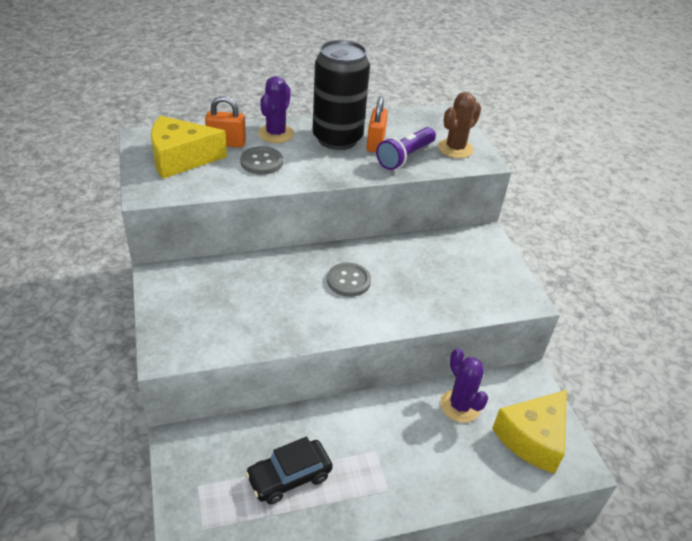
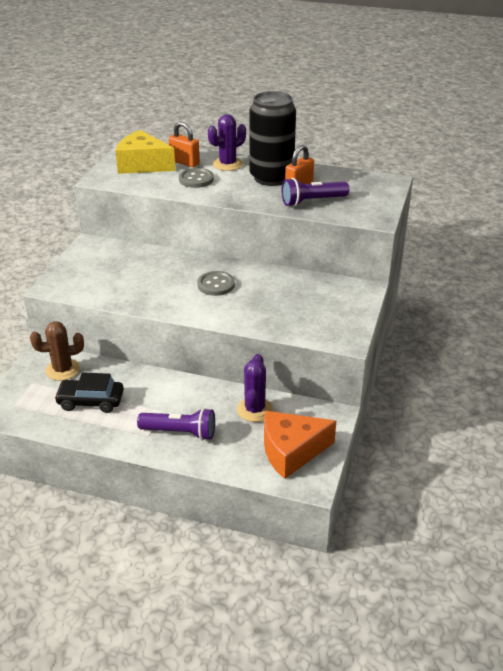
camera: 35 degrees right, 5 degrees down
(416, 469) = (180, 432): none -> purple flashlight
(455, 148) = (363, 206): brown cactus -> brown cactus (62, 370)
(532, 438) = (291, 451): yellow cheese -> orange cheese

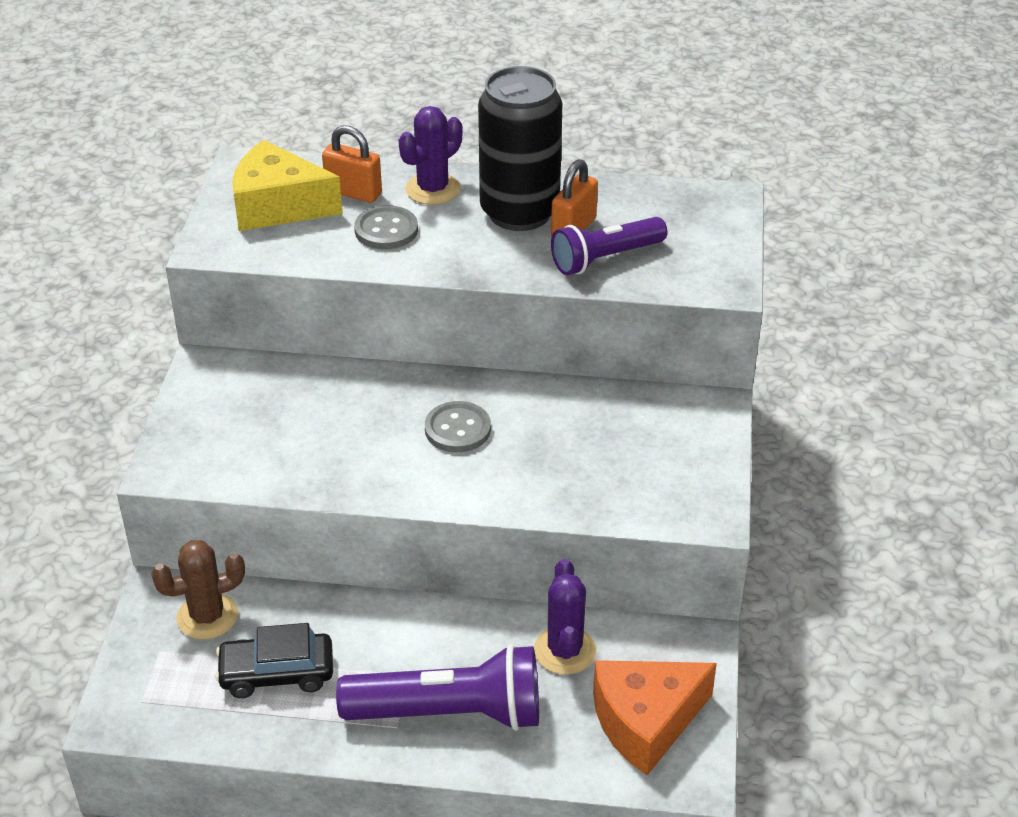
camera: 10 degrees left, 5 degrees up
(180, 432) = (450, 712): purple flashlight -> purple flashlight, size x1.52

